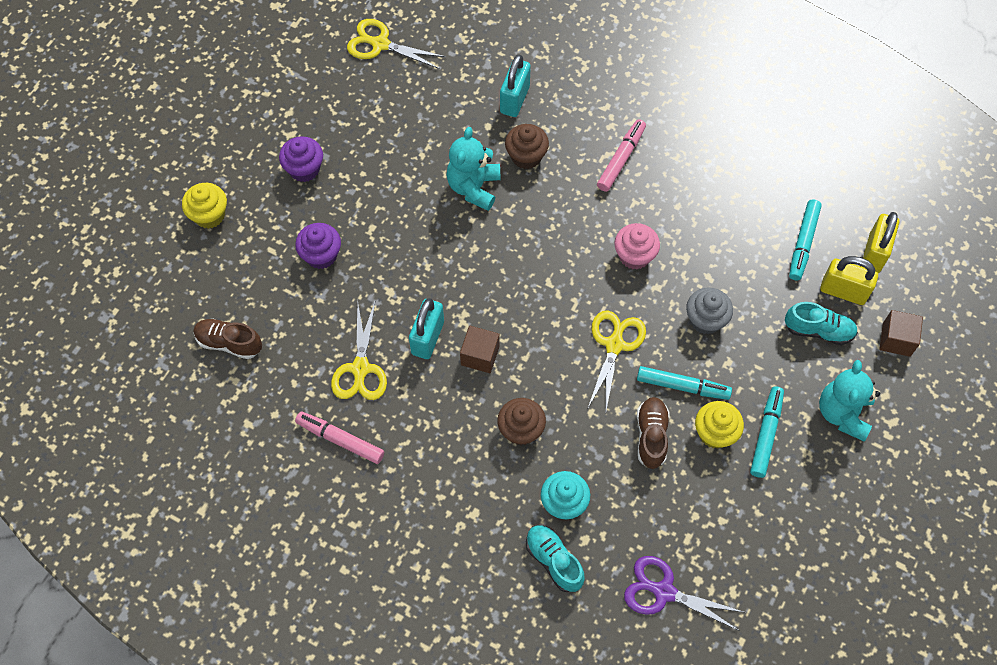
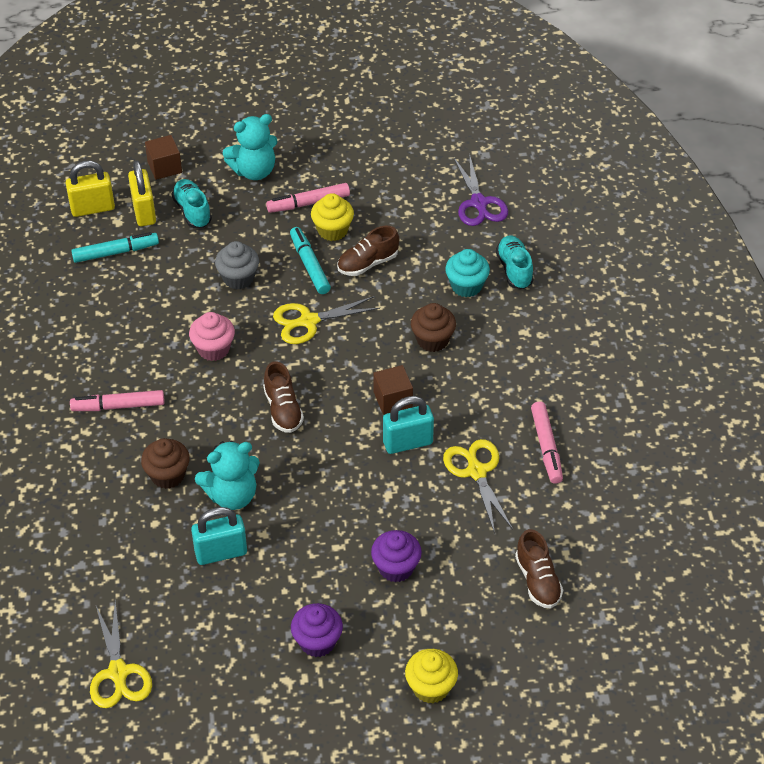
camera: 125 degrees left, 15 degrees down
(360, 369) = (476, 471): yellow scissors -> yellow scissors turned 75 degrees counterclockwise
(514, 99) = (107, 519): turquoise padlock -> turquoise padlock (221, 552)
(531, 269) = (283, 409): none -> brown shoe
(554, 561) = (514, 269): turquoise shoe -> turquoise shoe turned 150 degrees clockwise
(766, 434) = (308, 203): turquoise marker -> pink marker

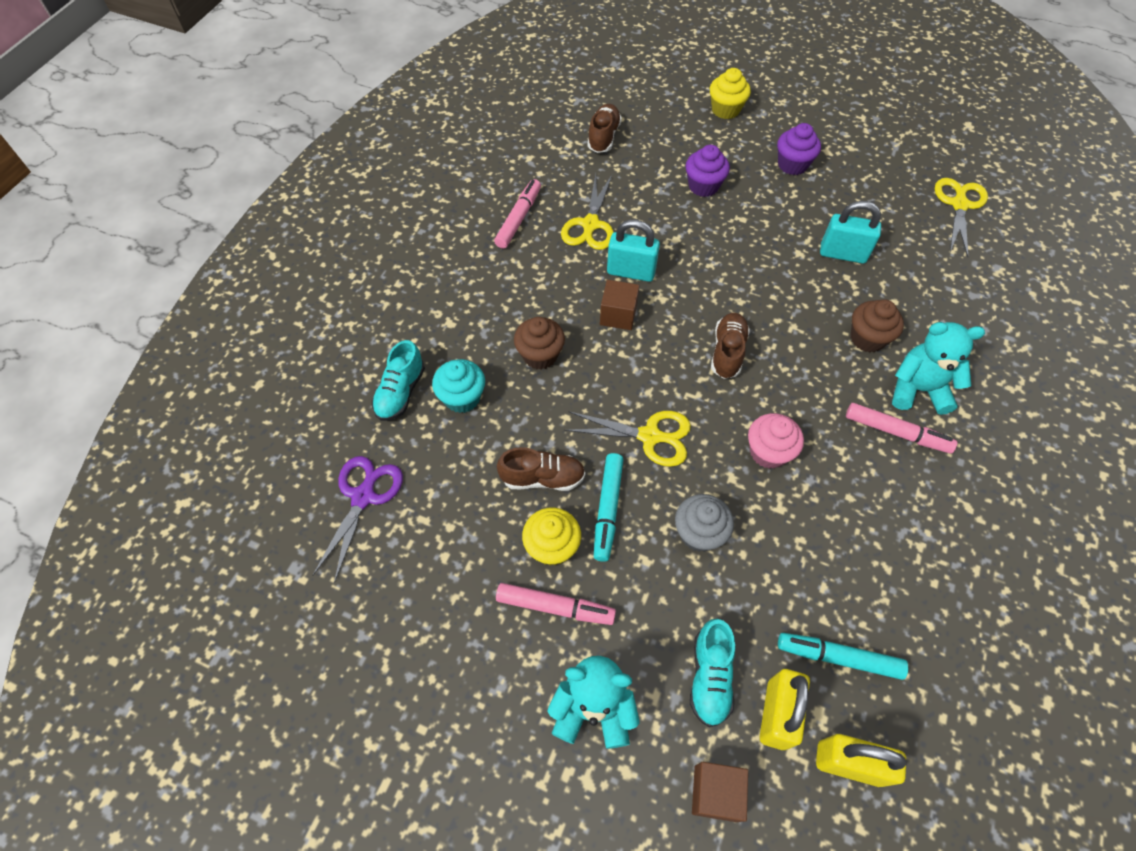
camera: 150 degrees left, 10 degrees up
(232, 495) = (813, 295): turquoise teddy bear -> turquoise teddy bear (918, 389)

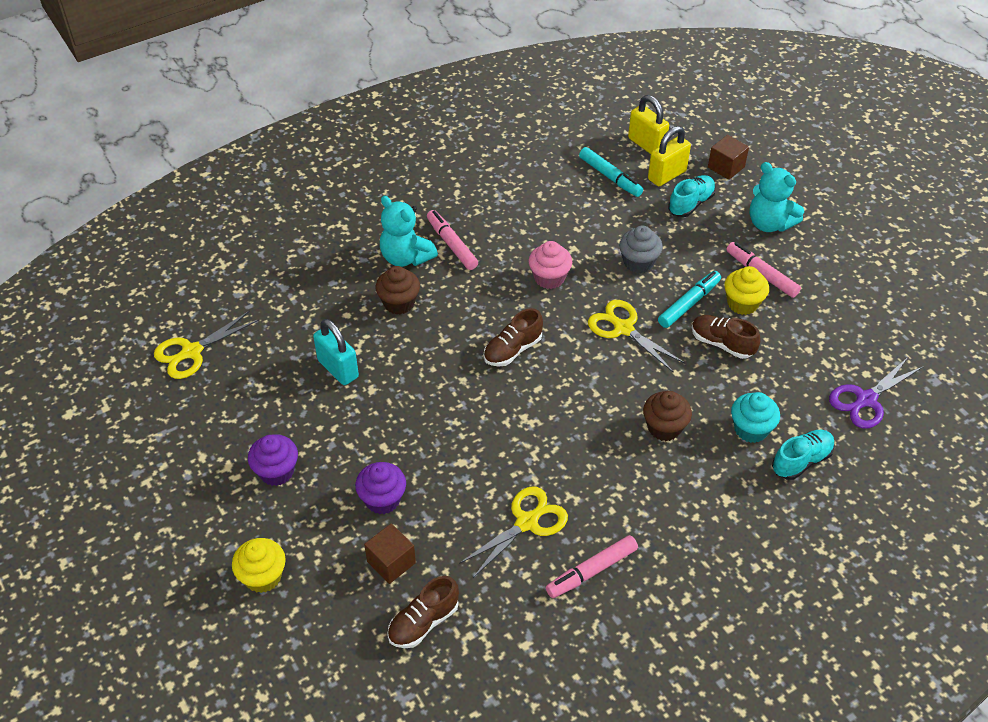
camera: 145 degrees left, 10 degrees down
(618, 315) = (573, 424): brown cube -> brown cube (391, 562)
(631, 272) = (529, 454): turquoise padlock -> none

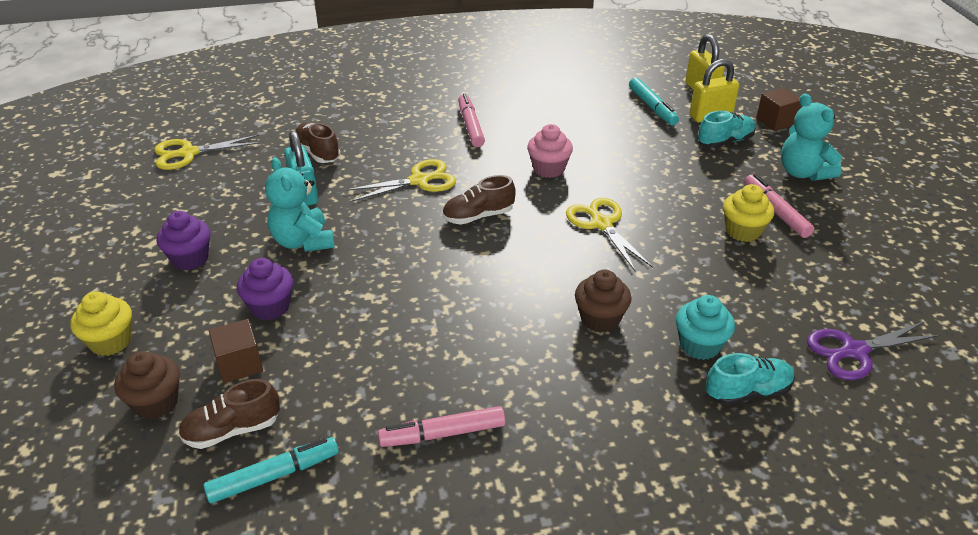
camera: 20 degrees right, 10 degrees down
(399, 303) = (394, 158): brown cupcake -> brown cupcake (156, 403)
(406, 257) = (422, 127): turquoise teddy bear -> turquoise teddy bear (303, 241)
(527, 522) = (402, 366): yellow scissors -> yellow scissors (420, 180)
(638, 262) = (646, 175): grey cupcake -> none
(689, 304) = (683, 219): turquoise marker -> turquoise marker (274, 476)
(722, 343) = (703, 260): brown shoe -> brown shoe (318, 152)

